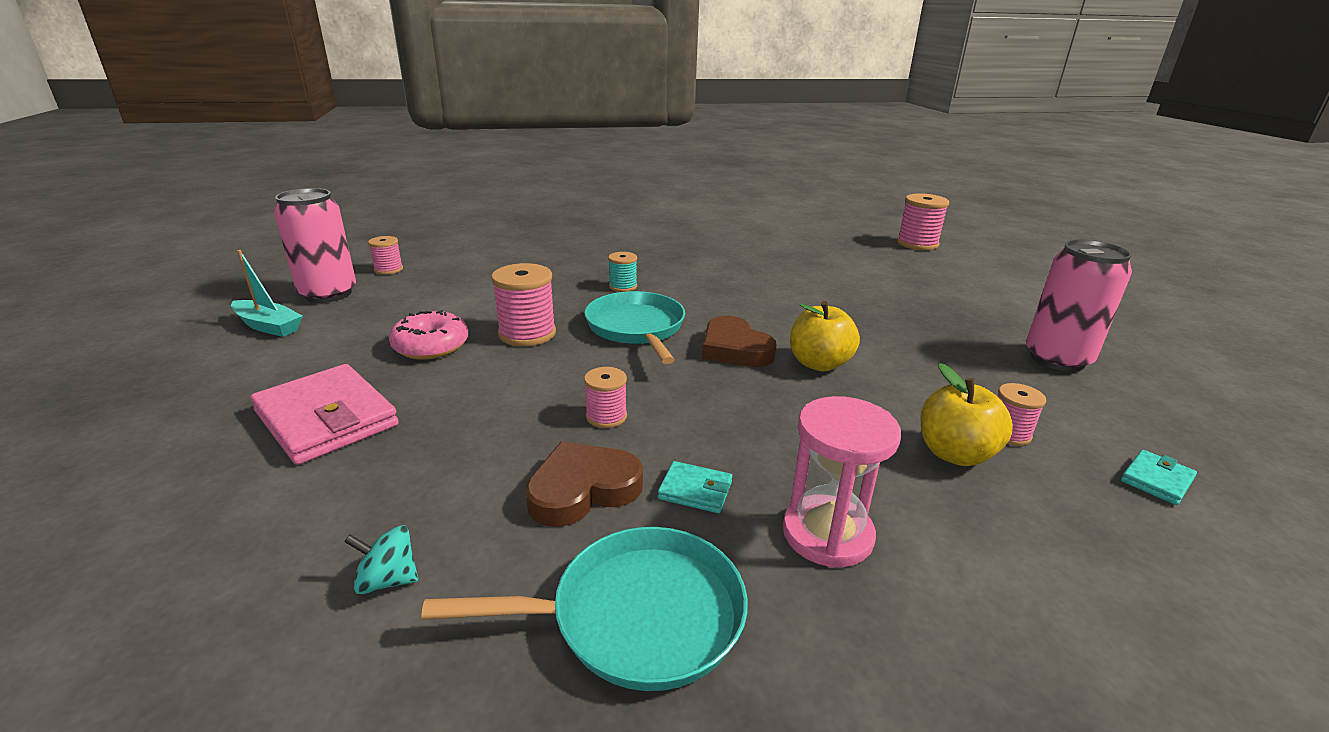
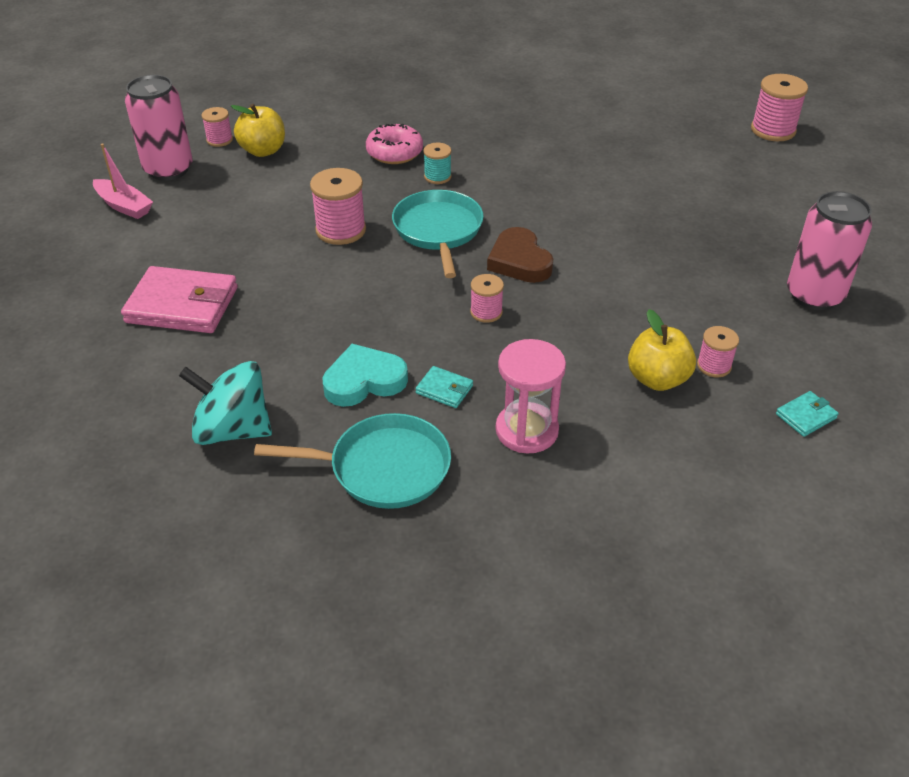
camera: 10 degrees right, 15 degrees up
(268, 326) = (124, 206): turquoise boat -> pink boat
(326, 419) = (182, 305): pink wallet -> pink wallet turned 45 degrees counterclockwise
(388, 580) = (232, 430): turquoise spinning top -> turquoise spinning top, size x2.09
(431, 346) = (259, 239): pink donut -> pink donut (394, 153)
(583, 489) = (364, 381): brown heart -> turquoise heart
(606, 416) = (393, 321): pink spool -> pink spool (486, 312)
(819, 364) = (588, 283): yellow apple -> yellow apple (263, 151)

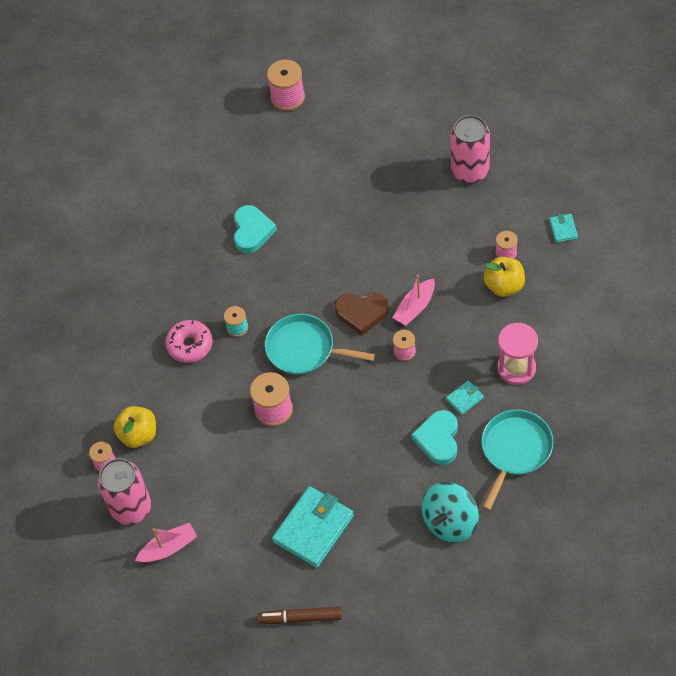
camera: 60 degrees left, 15 degrees up
(47, 329) = (301, 618): none -> brown marker
(182, 305) = (313, 528): pink wallet -> turquoise wallet
(560, 303) = (415, 307): none -> pink boat
(572, 153) = (252, 231): none -> turquoise heart

